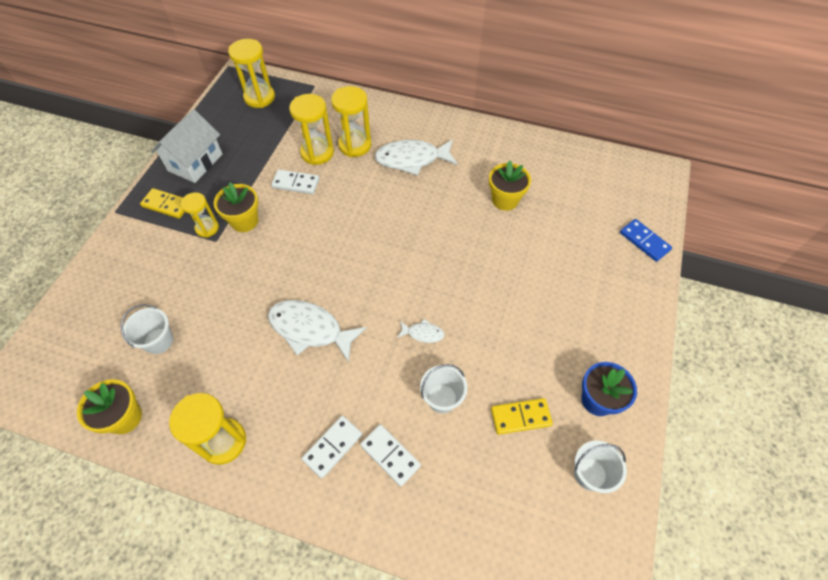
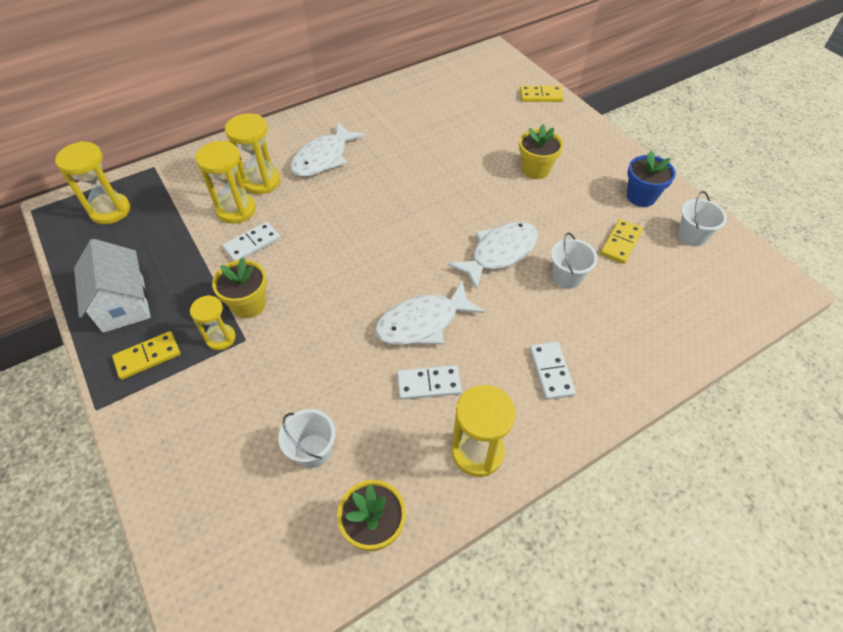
camera: 50 degrees left, 5 degrees down
(390, 455) = (589, 337): white domino -> white domino (429, 384)
(423, 333) = (499, 253): white fish -> white fish, size x2.13
(505, 200) = (428, 135): yellow flower pot -> yellow flower pot (535, 170)
(644, 241) = (540, 96): blue domino -> yellow domino

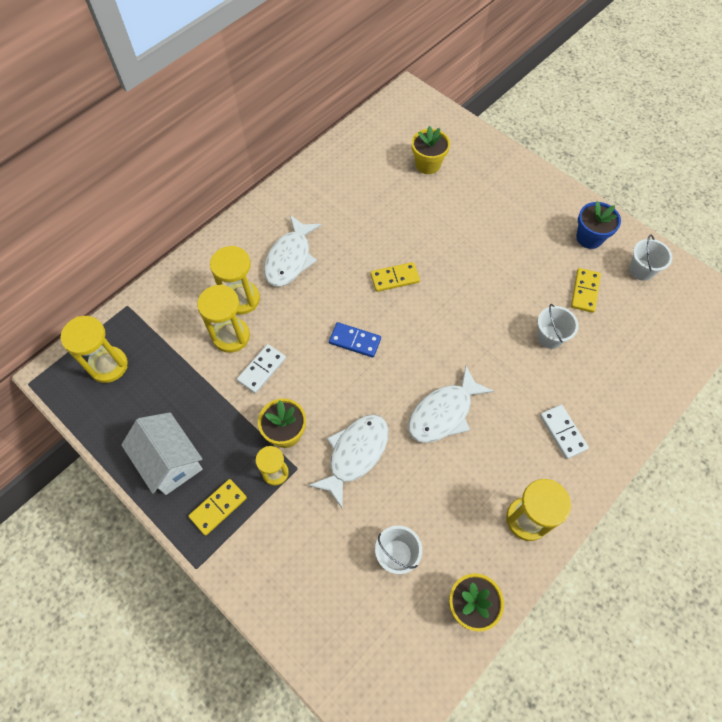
camera: 15 degrees left, 10 degrees up
(356, 238) = (355, 341): none -> blue domino
(429, 384) = (468, 469): white domino -> none
(499, 253) = (486, 326): white fish -> white fish (355, 454)
(535, 170) = (490, 228): yellow flower pot -> yellow flower pot (428, 164)
(540, 96) = (469, 140): yellow domino -> yellow domino (394, 278)

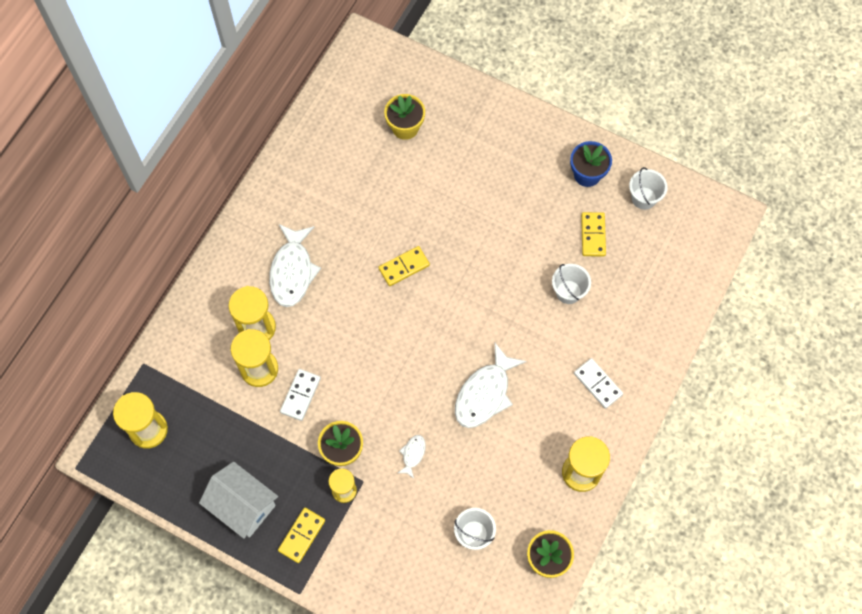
camera: 15 degrees left, 5 degrees up
(355, 341) = (382, 343): blue domino -> none
(355, 454) = (413, 454): white fish -> white fish, size x0.47

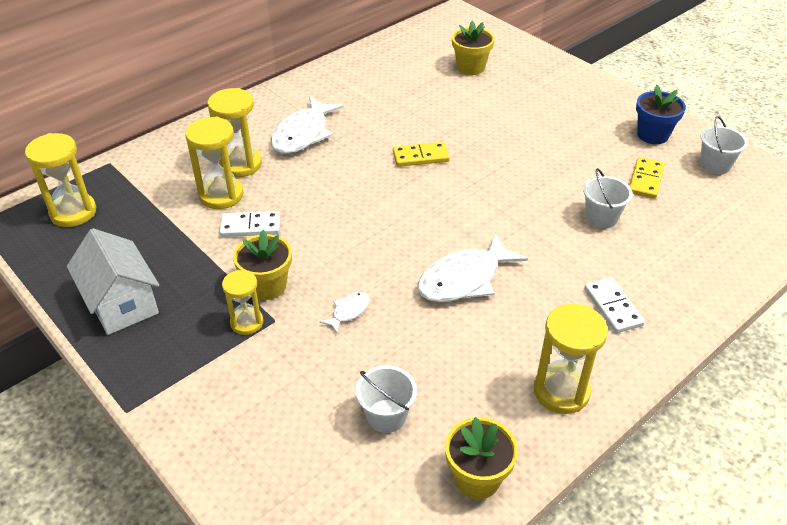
camera: 20 degrees right, 25 degrees down
(300, 395) = (250, 226): white domino -> white domino turned 45 degrees clockwise
(301, 535) = (169, 351): yellow domino -> none

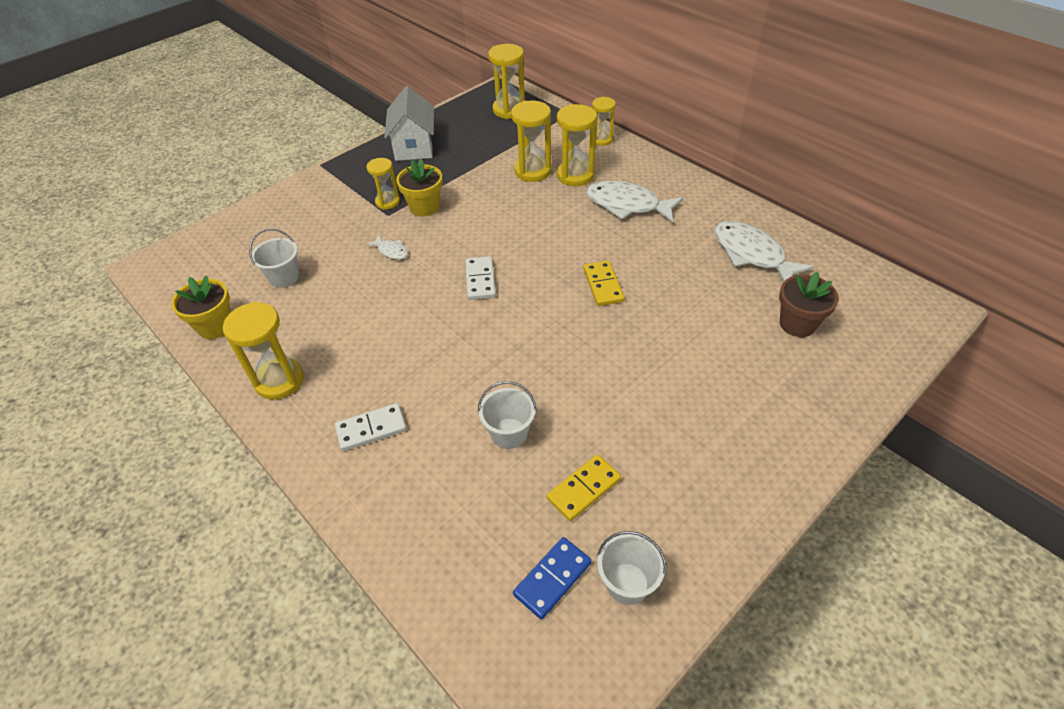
camera: 90 degrees right, 5 degrees up
(122, 303) = (414, 146): white house -> white house turned 60 degrees counterclockwise
(178, 142) = (602, 139): none -> yellow hourglass
(250, 226) = (494, 191): white domino -> white domino (480, 280)
(464, 279) = (421, 319): white fish -> white fish (752, 254)
(470, 67) = (797, 324): yellow flower pot -> brown flower pot
(645, 180) = (583, 489): yellow domino -> yellow domino turned 60 degrees counterclockwise
(652, 135) = (688, 513): blue flower pot -> none
(723, 198) = (552, 578): none -> blue domino

